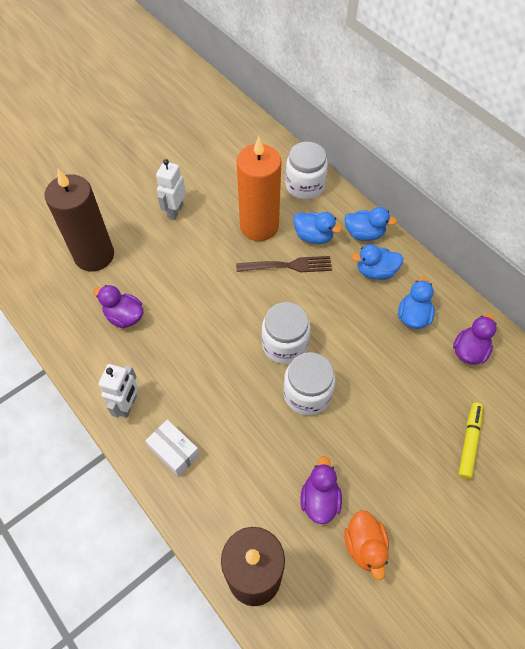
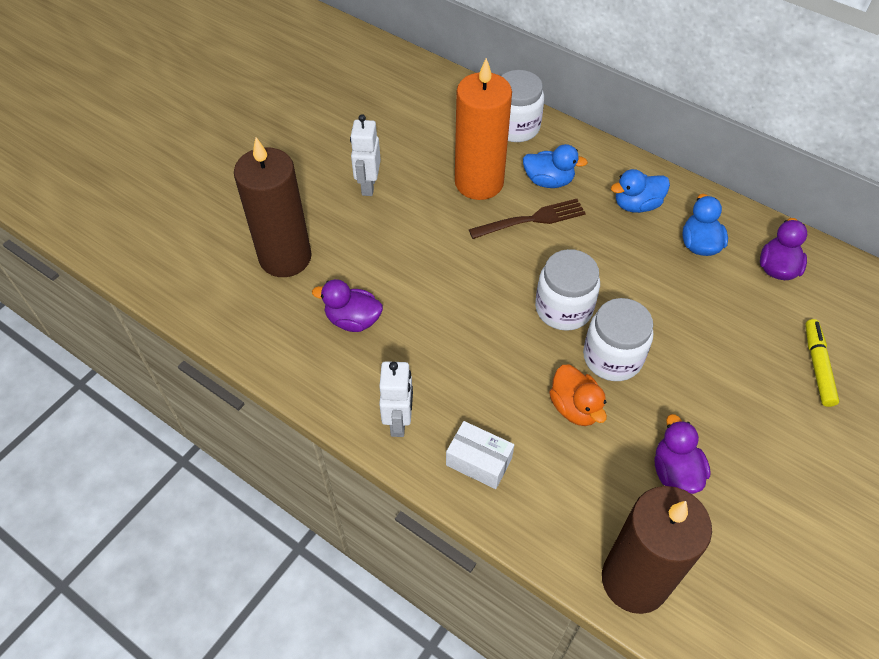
camera: 15 degrees left, 5 degrees down
(364, 234) = (607, 166): blue duck -> none
(364, 546) = (748, 510): orange duck -> orange duck (575, 407)

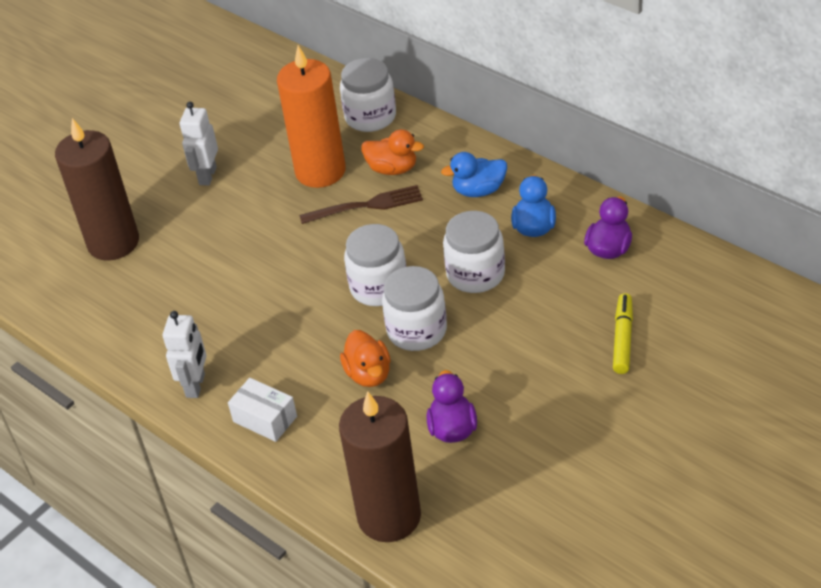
camera: 10 degrees right, 10 degrees down
(353, 320) = (169, 298): purple duck -> none
(548, 181) = (392, 169): blue duck -> orange duck
(655, 294) = (475, 274): none -> white jar

